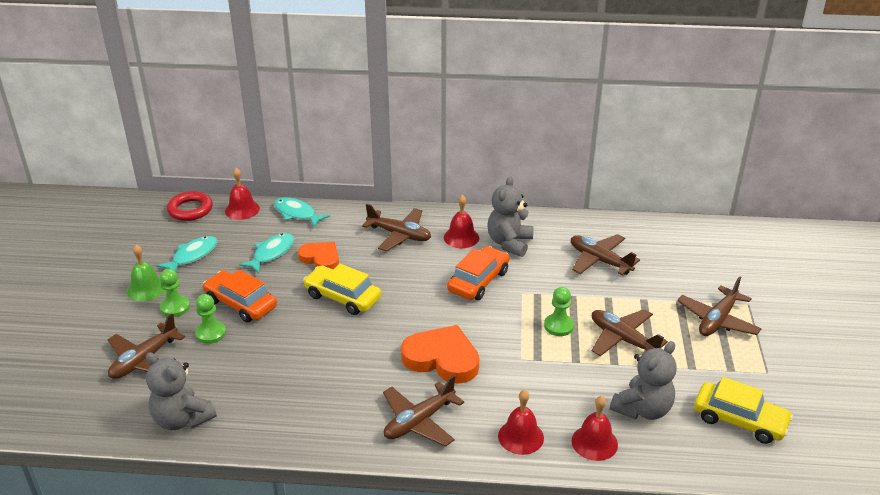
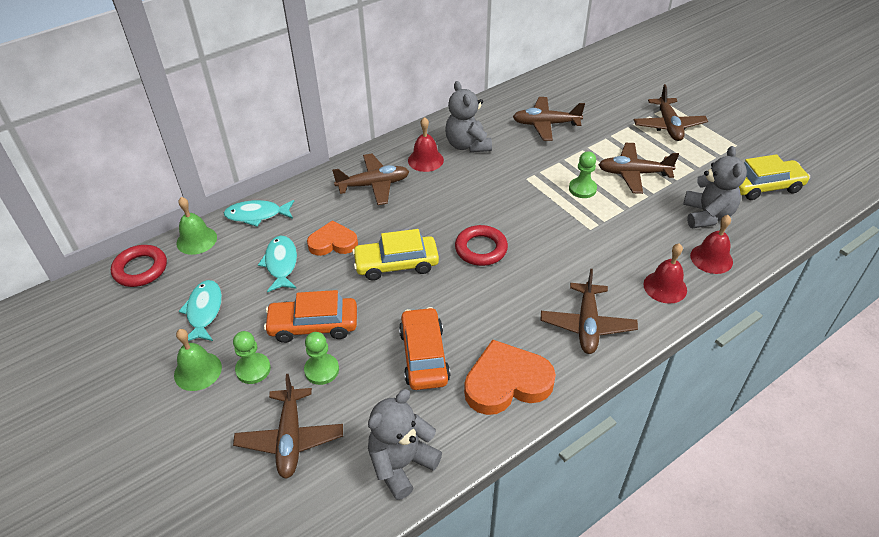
camera: 40 degrees left, 10 degrees up
(182, 419) = (401, 464): grey teddy bear -> grey teddy bear turned 135 degrees clockwise
(242, 209) = (196, 240): red bell -> green bell
(415, 322) = (481, 249): none -> red ring
(442, 359) = (538, 265): orange heart -> orange heart (506, 382)
(478, 281) = (484, 188): orange car -> orange car (424, 356)

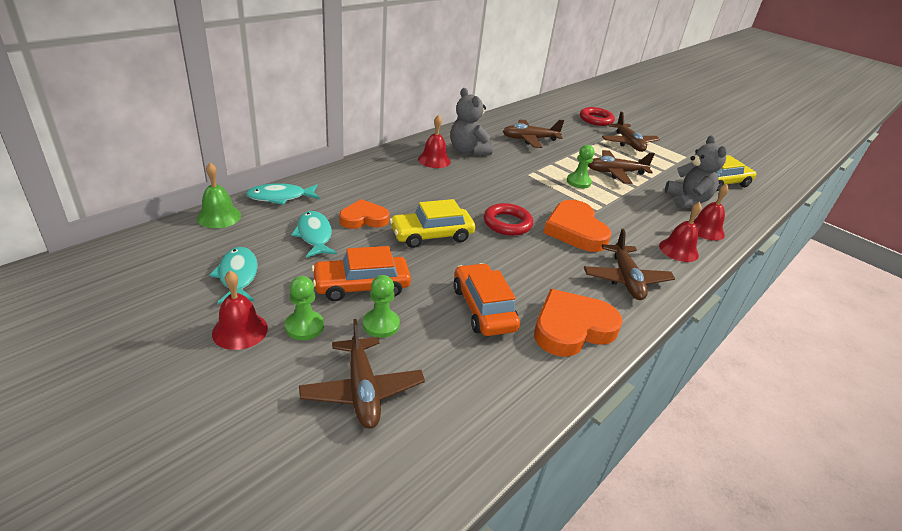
camera: 15 degrees left, 10 degrees down
(140, 269) = (158, 241): red ring -> red ring (596, 120)
(198, 371) = (240, 330): green bell -> red bell
(374, 185) = (391, 176): brown plane -> none
(401, 464) = (493, 407): grey teddy bear -> none
(554, 259) = (575, 230): none -> orange heart

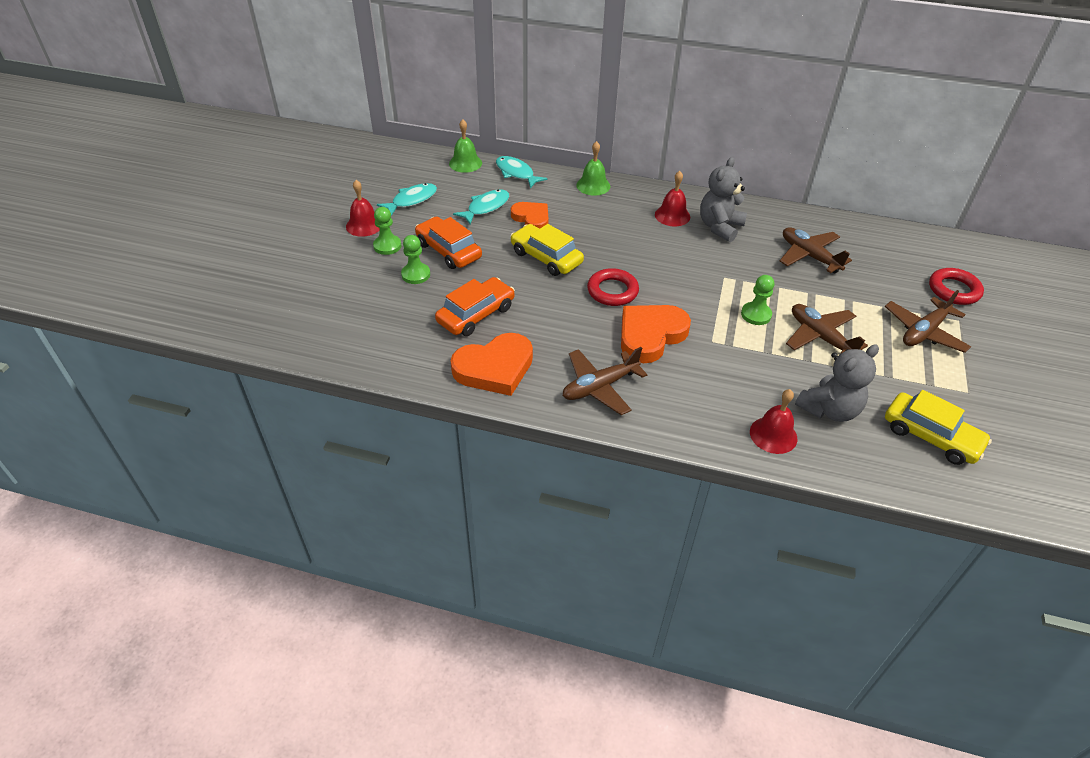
camera: 65 degrees right, 10 degrees up
(352, 172) = (593, 185): none -> green bell
(362, 390) = (350, 291): brown plane -> none
(572, 328) = (494, 368): orange heart -> orange heart turned 120 degrees clockwise
(678, 250) = (698, 417): red bell -> none

